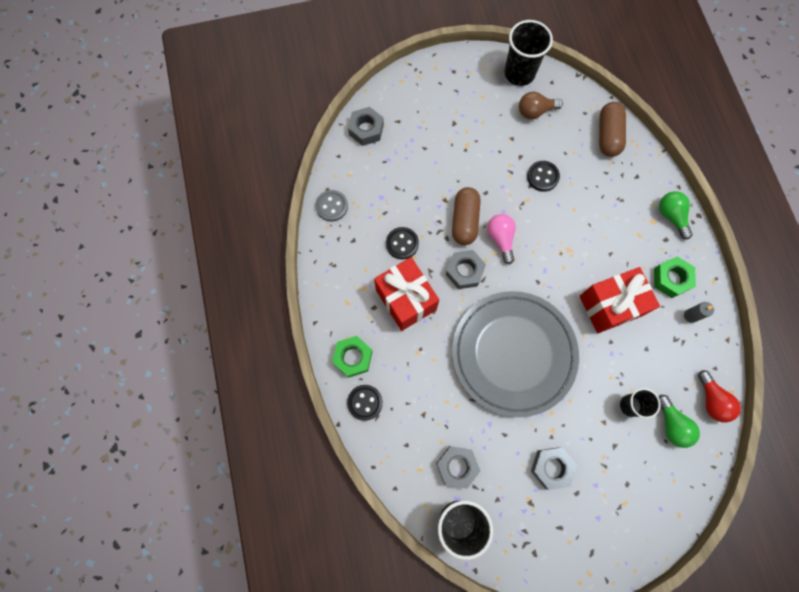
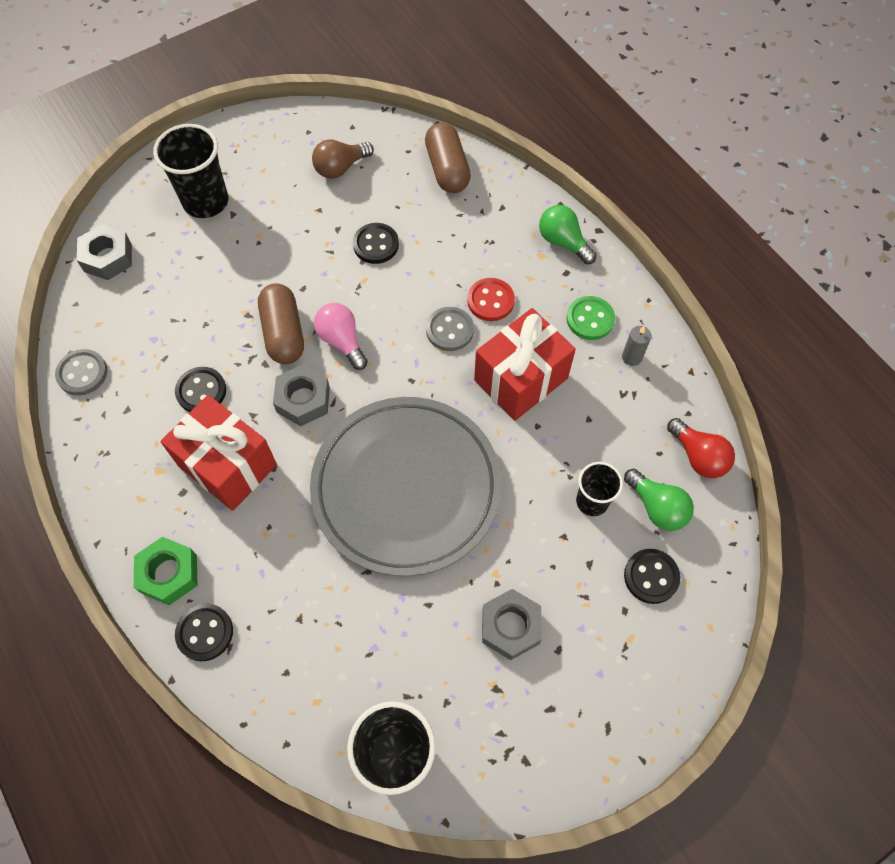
camera: 20 degrees left, 10 degrees down
(457, 466) = (371, 676): grey nut -> none
(519, 73) = (305, 128): black cup -> black cup (206, 201)
(573, 255) = (449, 330): none -> grey button
(607, 243) = (490, 301): none -> red button
(652, 469) = (651, 577): none -> black button
(671, 279) = (590, 319): green nut -> green button

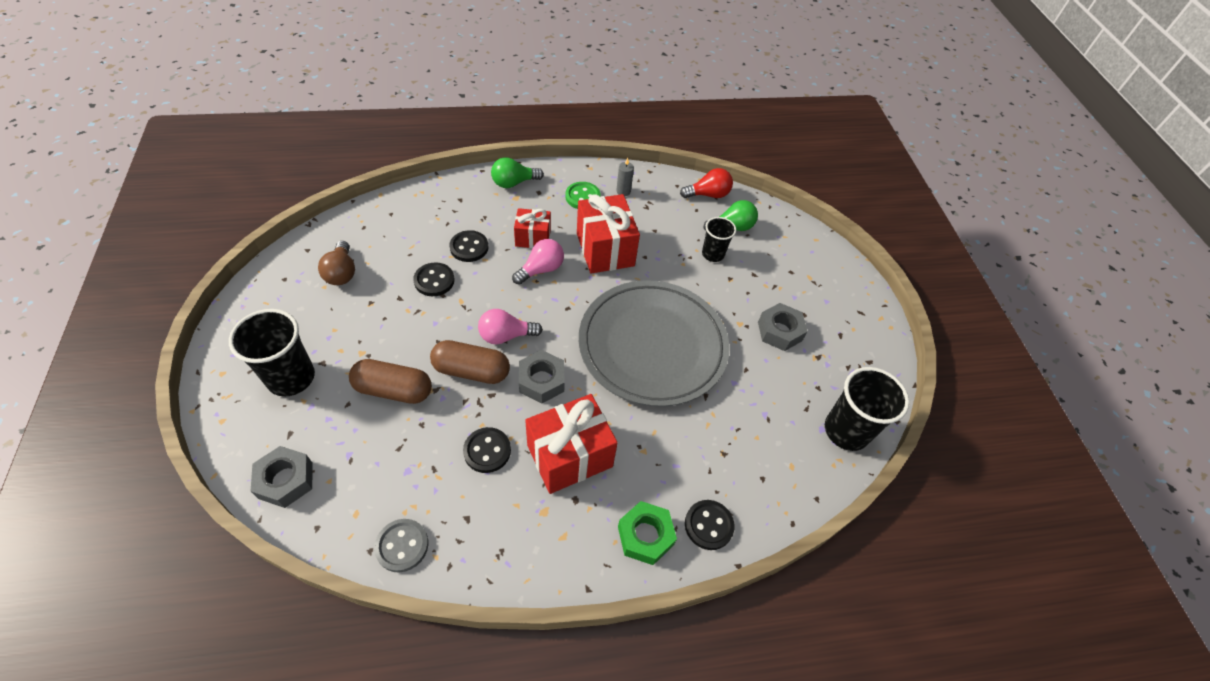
camera: 70 degrees left, 10 degrees down
(447, 169) = (401, 213): brown capsule -> brown capsule (394, 390)
(449, 330) = (541, 269): grey button -> pink light bulb
(490, 301) = (533, 238): red button -> red gift
(651, 577) = (775, 250): black button -> black button (469, 247)

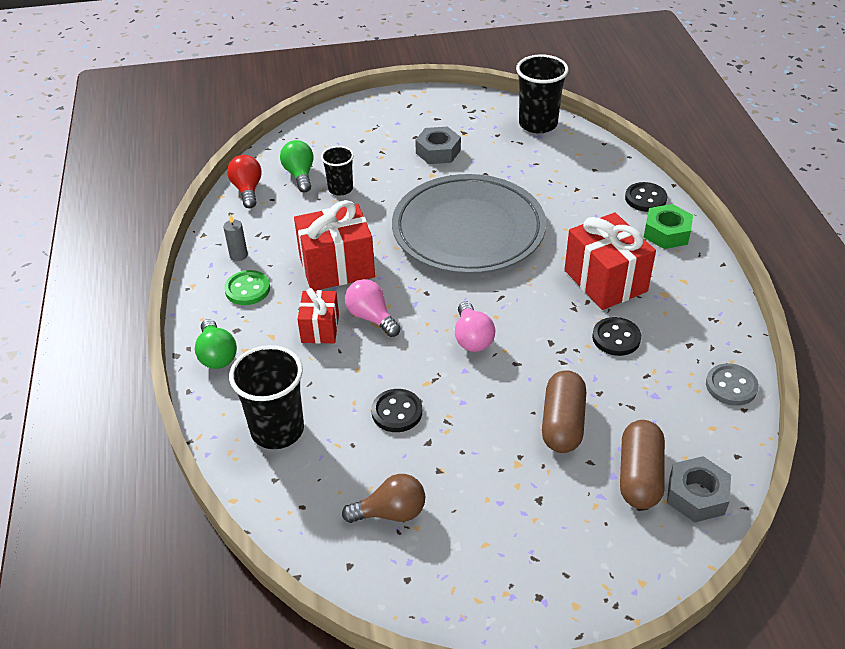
camera: 85 degrees left, 10 degrees down
(291, 378) = (567, 526): black cup -> black cup (277, 430)
(469, 247) = (338, 386): black button -> none
(471, 371) = (524, 361): brown capsule -> brown capsule (639, 476)
(541, 381) = (526, 306): grey nut -> none

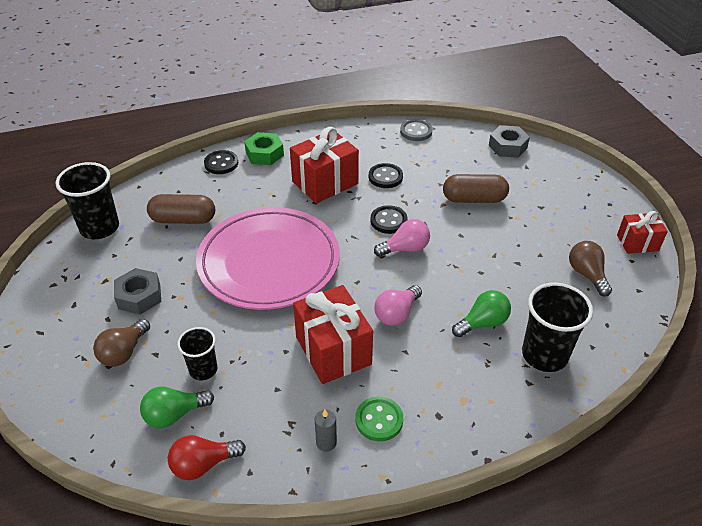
camera: 100 degrees left, 0 degrees up
(217, 355) = (476, 423): green light bulb -> green light bulb (482, 323)
(320, 328) = (419, 348): red gift -> red gift (637, 243)
(374, 147) = (124, 352): none -> brown light bulb
(397, 412) = (496, 283): black button -> black button (388, 221)
(468, 230) = (269, 262): grey plate -> pink plate
(639, 476) = (503, 167): brown capsule -> brown capsule (183, 219)

